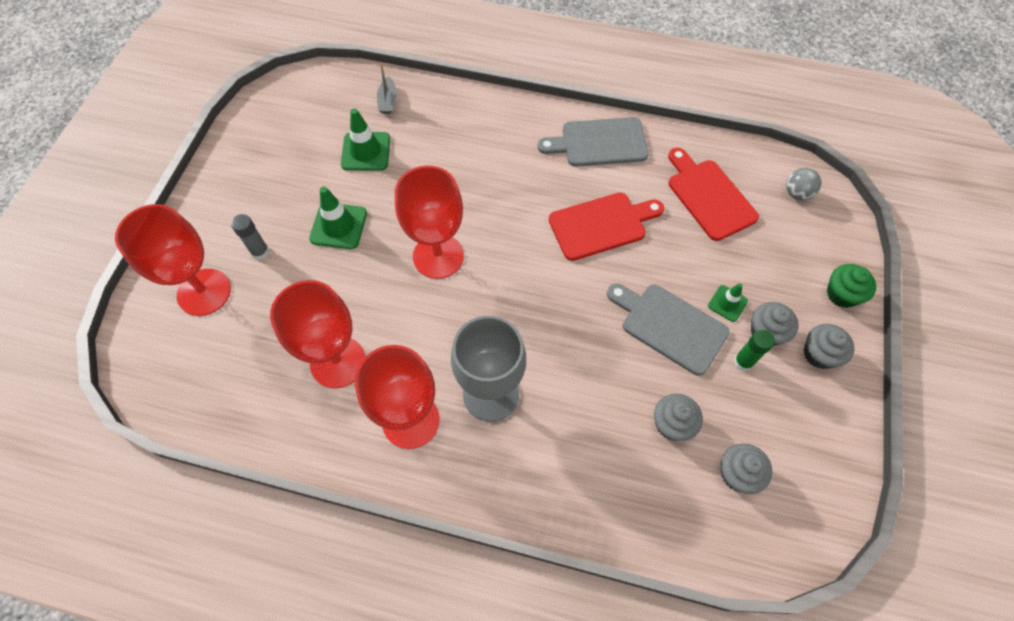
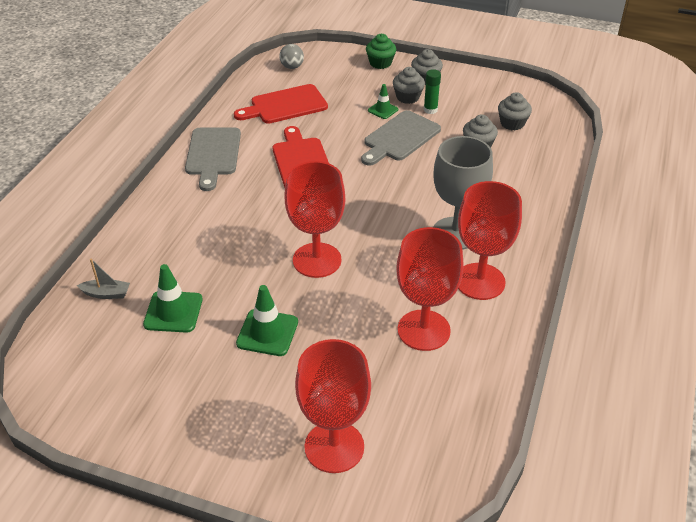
camera: 85 degrees left, 20 degrees down
(260, 252) = (288, 398): grey glue stick -> none

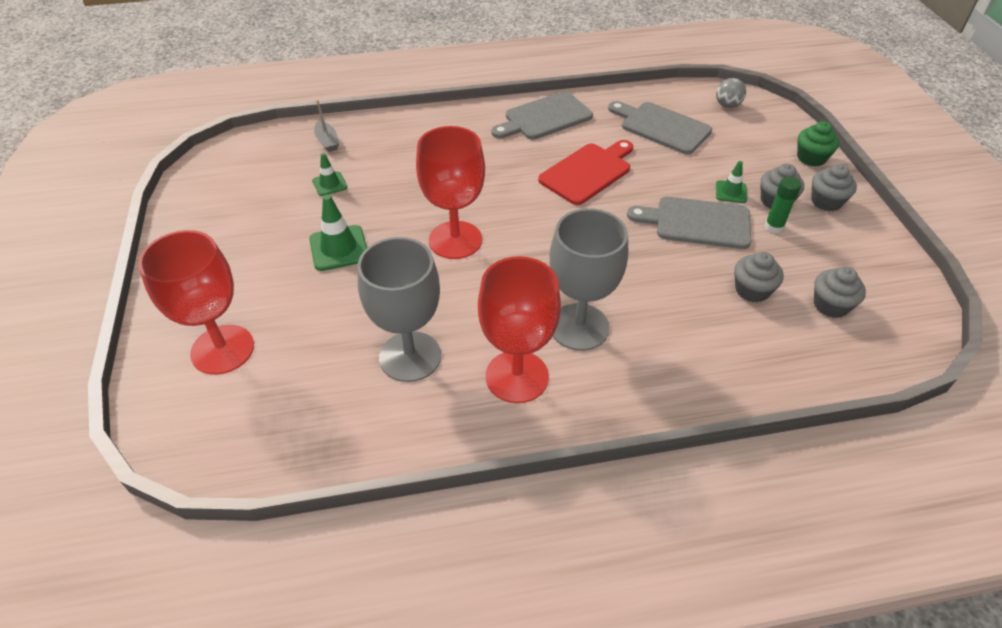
camera: 60 degrees right, 5 degrees up
(173, 312) = (329, 184): green traffic cone -> green traffic cone, size x0.60
(285, 105) = (662, 127): red cutting board -> grey cutting board
(423, 330) = (410, 356): red goblet -> grey goblet

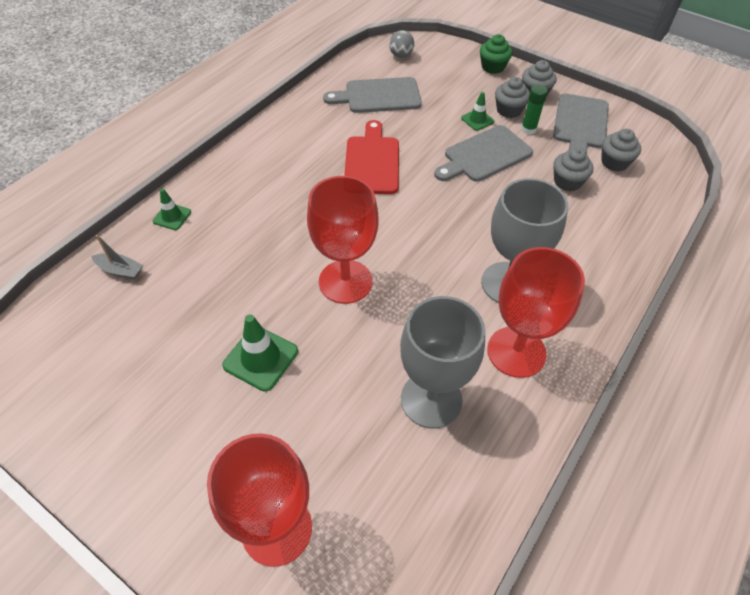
camera: 45 degrees left, 5 degrees up
(329, 184) = (176, 308): green traffic cone -> green traffic cone (172, 216)
(544, 117) = (286, 136): grey cutting board -> grey cutting board (580, 124)

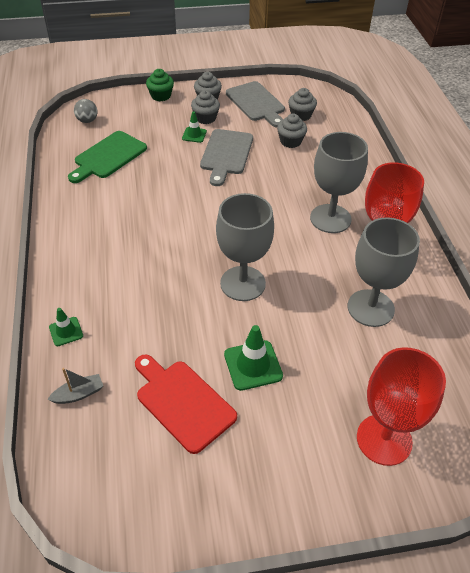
camera: 45 degrees left, 5 degrees down
(345, 281) = (243, 283): red goblet -> grey goblet
(372, 162) = (162, 201): red cutting board -> red cutting board (183, 402)
(379, 96) = (108, 156): grey cutting board -> green cutting board
(528, 129) = (231, 123): green glue stick -> none

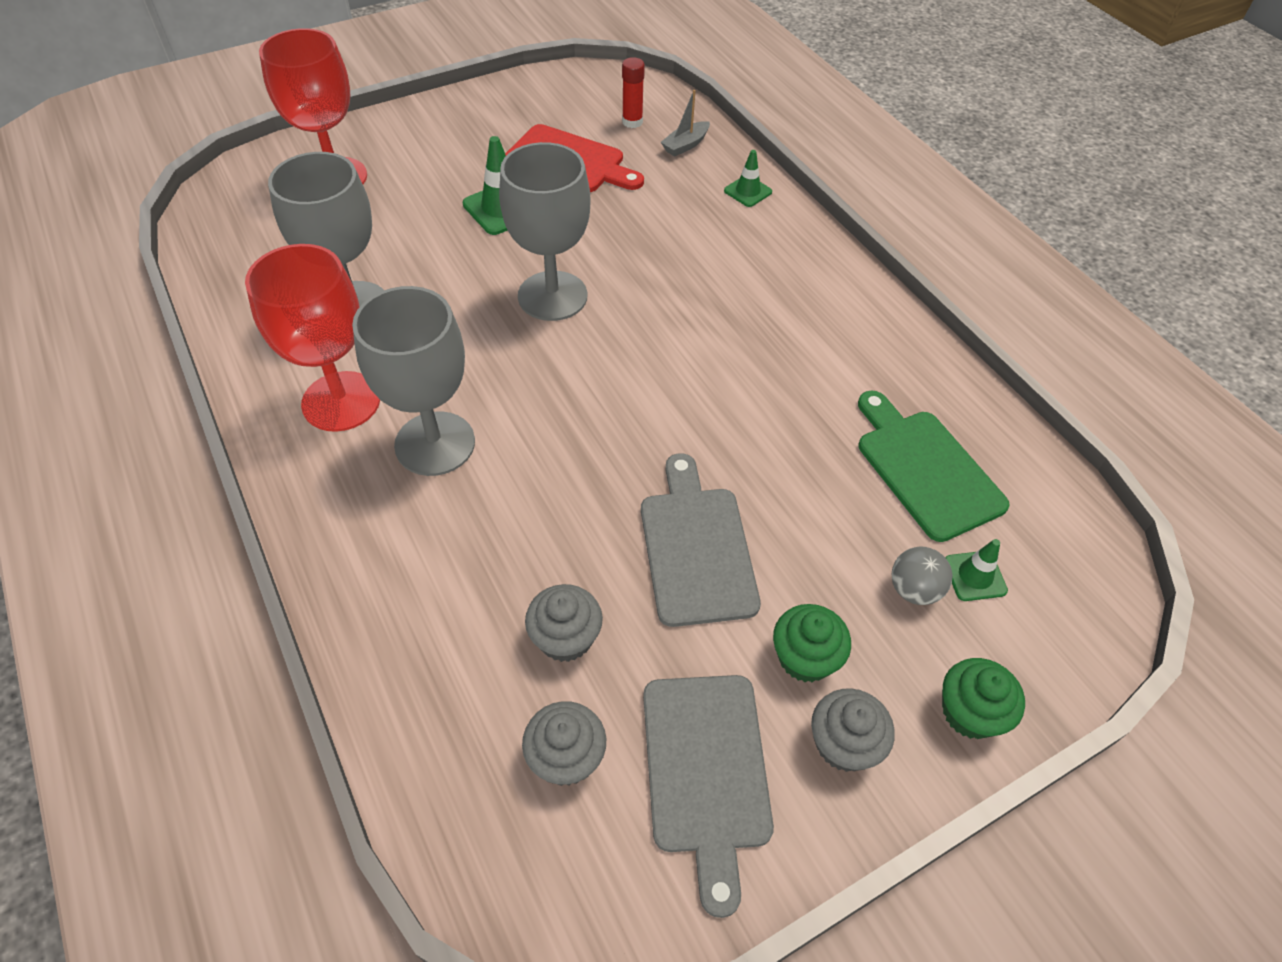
camera: 160 degrees right, 5 degrees up
(87, 120) = (1057, 557): grey ball -> grey ball (914, 589)
(105, 438) = (632, 122): none -> red glue stick
(108, 156) = (925, 469): green cutting board -> green cutting board turned 45 degrees counterclockwise
(194, 135) = (797, 587): green traffic cone -> green traffic cone (974, 576)
(205, 118) = (805, 657): grey cupcake -> green cupcake
(256, 103) = (706, 771): grey cutting board -> grey cutting board turned 135 degrees counterclockwise

